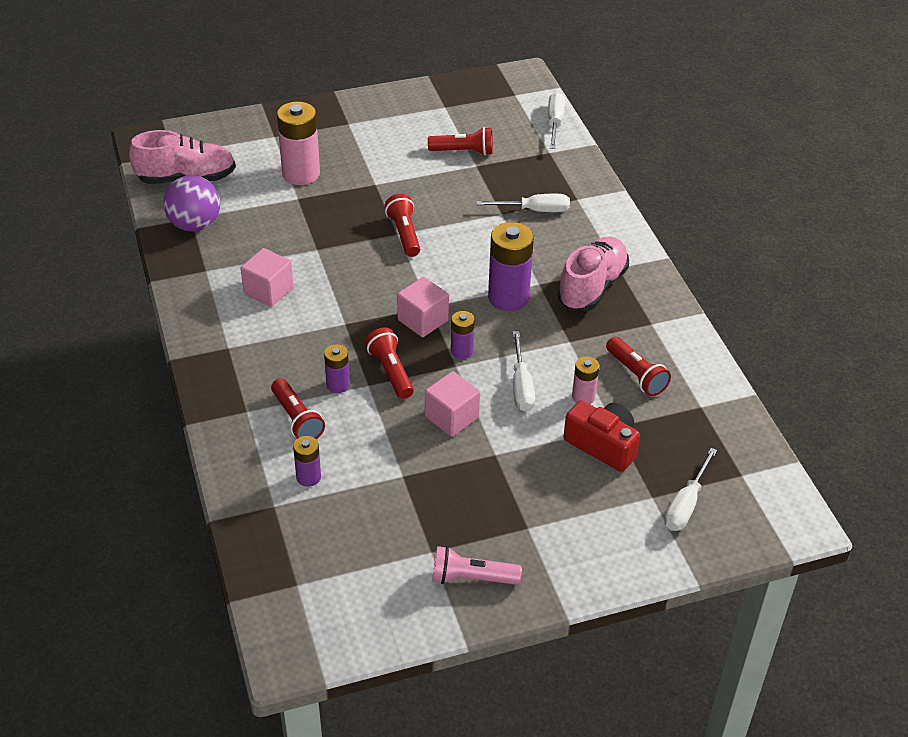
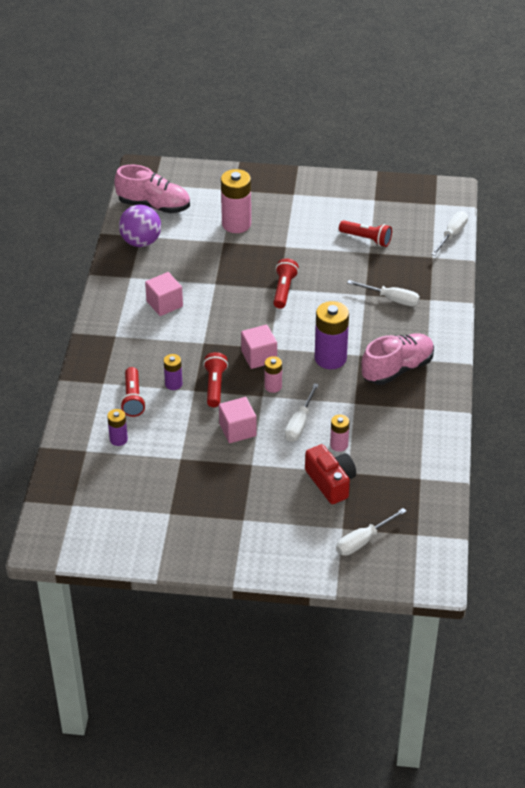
camera: 25 degrees right, 0 degrees up
(462, 351) = (273, 386): purple battery -> pink battery
(471, 578) = (185, 539): pink flashlight -> none
(636, 375) = (387, 442): red flashlight -> none

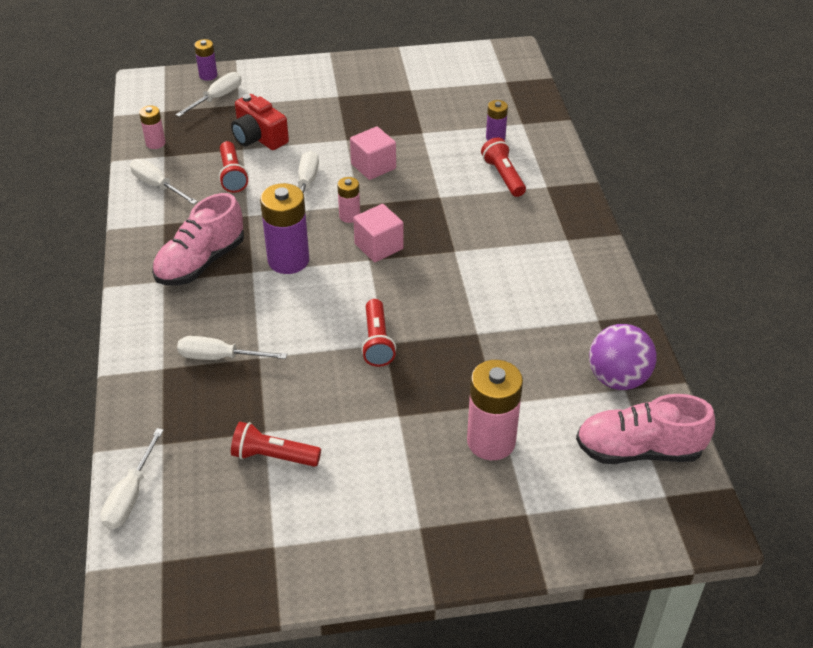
camera: 165 degrees right, 0 degrees up
(164, 304) = (530, 290): pink cube -> none
(173, 384) = (466, 199): purple battery -> purple battery (208, 75)
(215, 386) = (418, 205): red flashlight -> red flashlight (232, 175)
(339, 445) = (257, 171): pink battery -> pink battery (155, 143)
(427, 446) = (157, 185): none -> white screwdriver

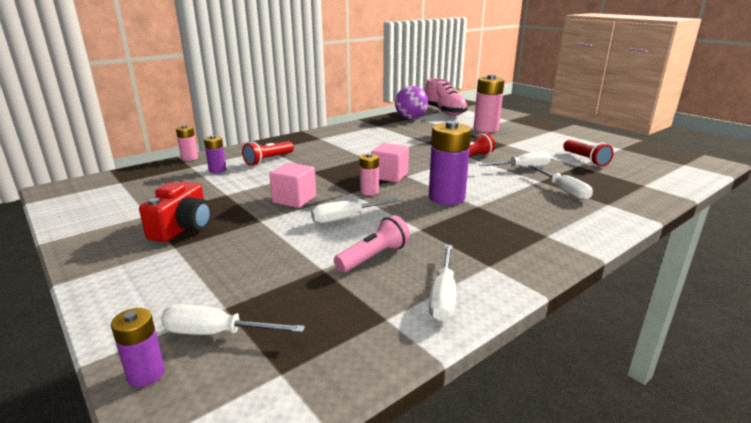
camera: 120 degrees left, 20 degrees down
(130, 495) = (684, 181): white screwdriver -> white screwdriver (522, 168)
(155, 143) = (368, 339): pink battery -> pink battery (189, 158)
(200, 263) = (503, 227): pink shoe -> none
(232, 175) = (374, 257): red flashlight -> pink flashlight
(259, 137) = (292, 266): red camera -> red camera (183, 228)

